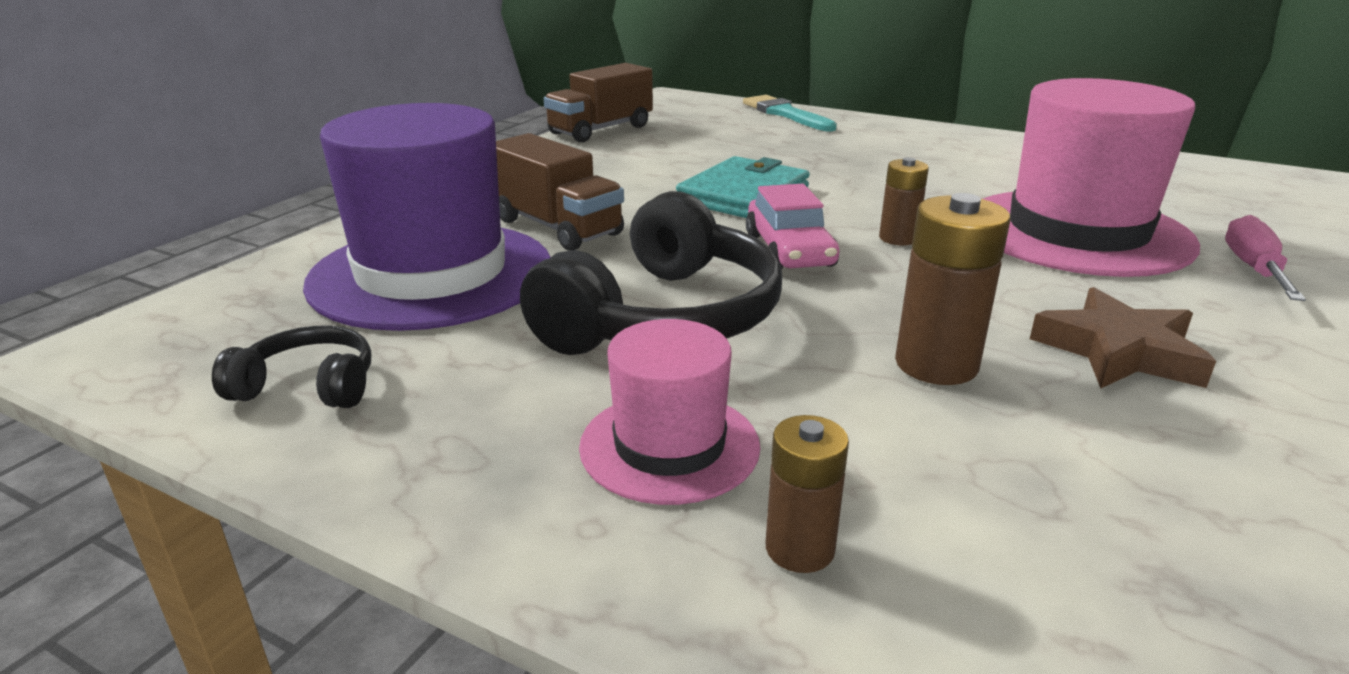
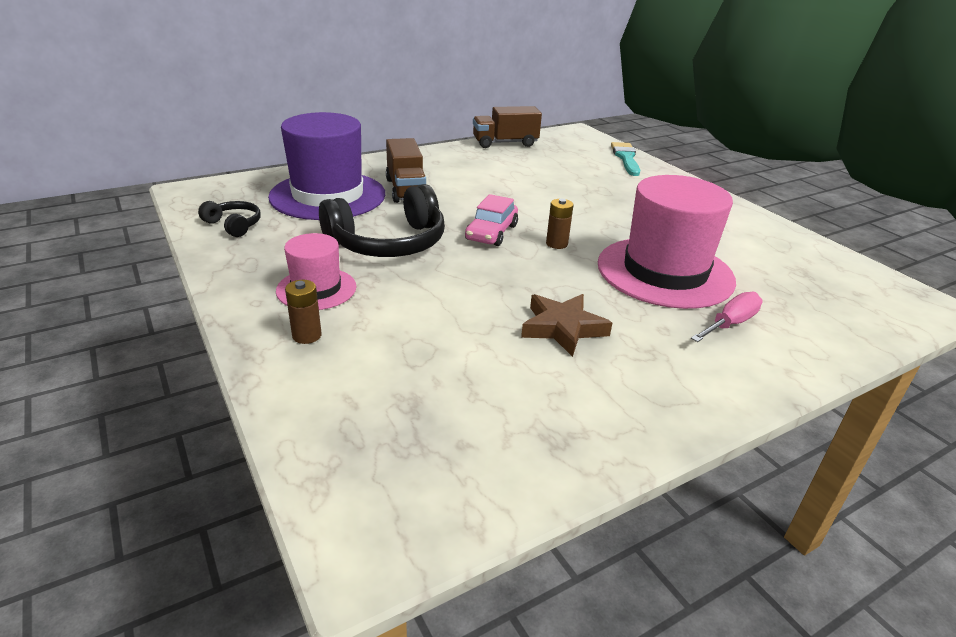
camera: 30 degrees right, 5 degrees up
(743, 195) = (518, 198): turquoise wallet -> none
(936, 364) = (467, 301): brown battery -> none

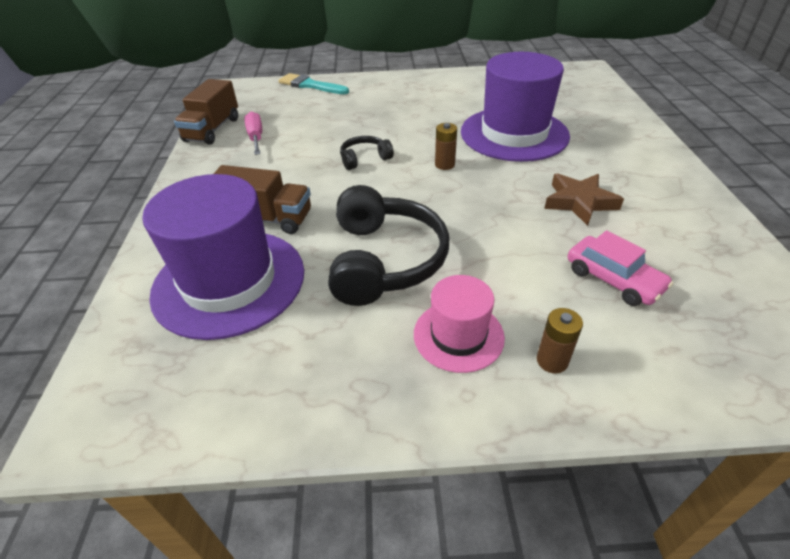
camera: 60 degrees left, 10 degrees up
(234, 225) = (246, 389): black headphones -> black headphones (364, 159)
(491, 232) = (403, 191): pink car -> pink car (613, 279)
(665, 272) = (514, 134): pink hat -> purple hat
(730, 323) = (591, 134): pink screwdriver -> pink screwdriver (256, 137)

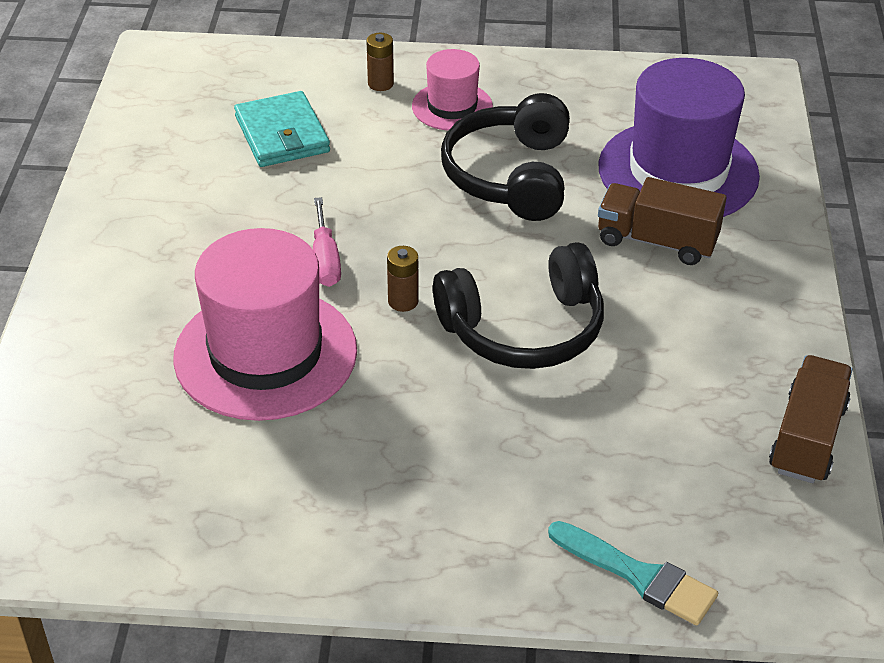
camera: 175 degrees left, 0 degrees up
(256, 137) = (716, 404): pink screwdriver -> pink screwdriver (325, 260)
(364, 159) = (524, 329): black headphones -> black headphones, size x2.04
(514, 134) = (265, 354): purple hat -> pink hat
(579, 202) = (252, 220): brown star -> none
(613, 279) = (282, 134): pink car -> turquoise wallet

